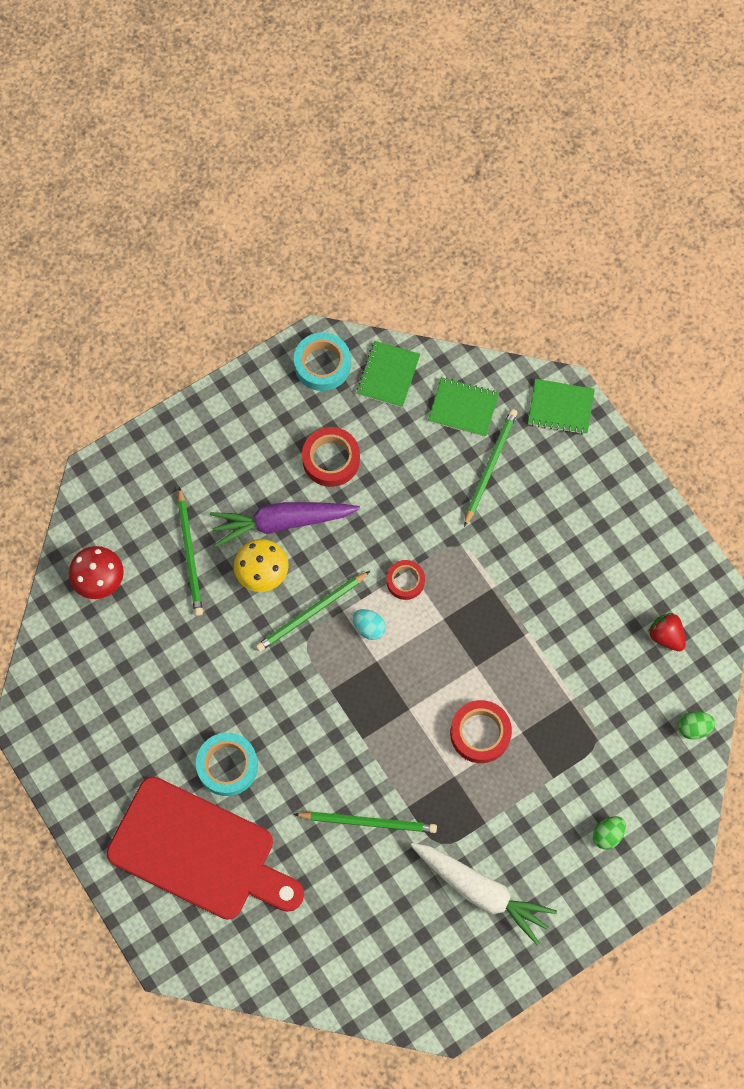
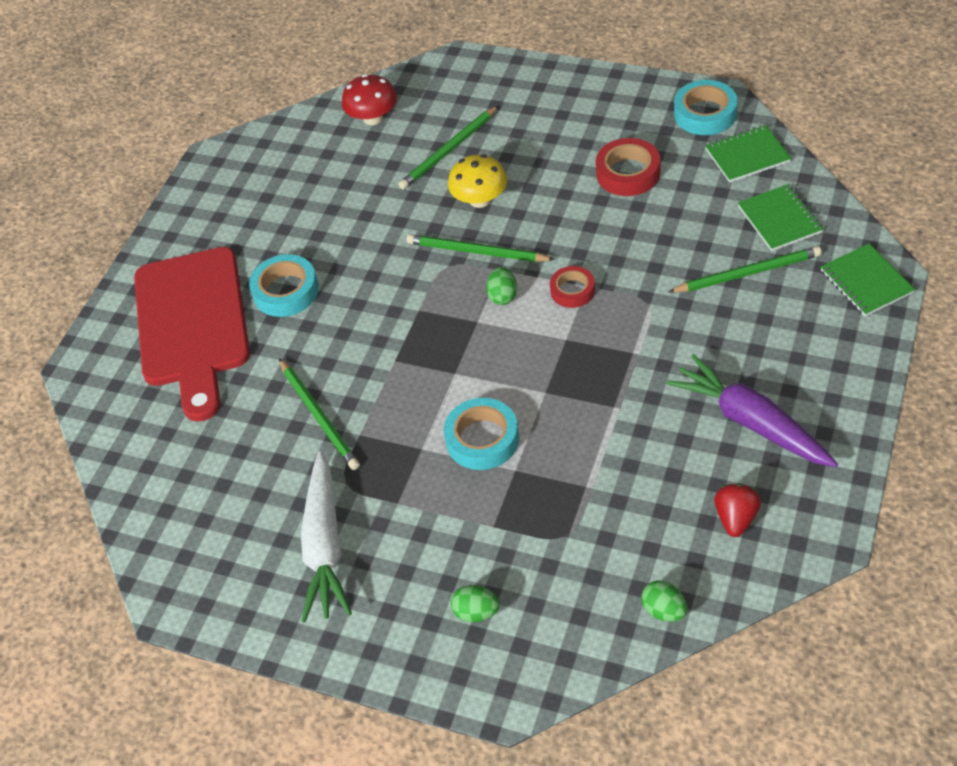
camera: 60 degrees right, 20 degrees down
(282, 522) = (537, 182): purple carrot -> purple carrot (751, 422)
(369, 627) = (503, 296): turquoise egg -> green egg
(480, 733) = (482, 439): red tape -> turquoise tape

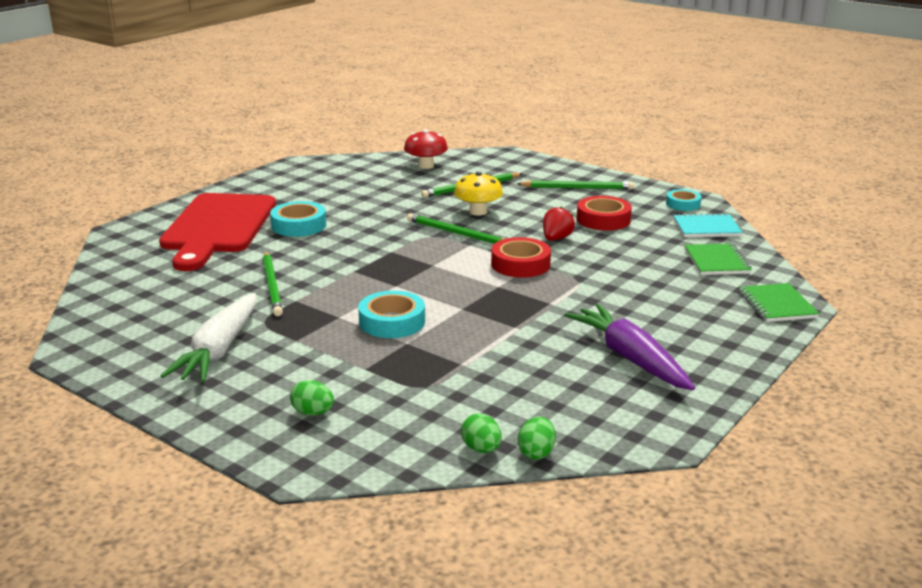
camera: 10 degrees right, 25 degrees down
(503, 296) = (462, 257): green egg -> green egg (536, 453)
(572, 290) = (520, 264): red tape -> red tape, size x1.53
(705, 114) = (683, 204): turquoise tape -> turquoise tape, size x0.65
(736, 518) = (583, 409): red strawberry -> red strawberry (556, 239)
(747, 156) = (706, 228): green notebook -> turquoise notebook
(748, 273) = (674, 282): green pencil -> green pencil (577, 188)

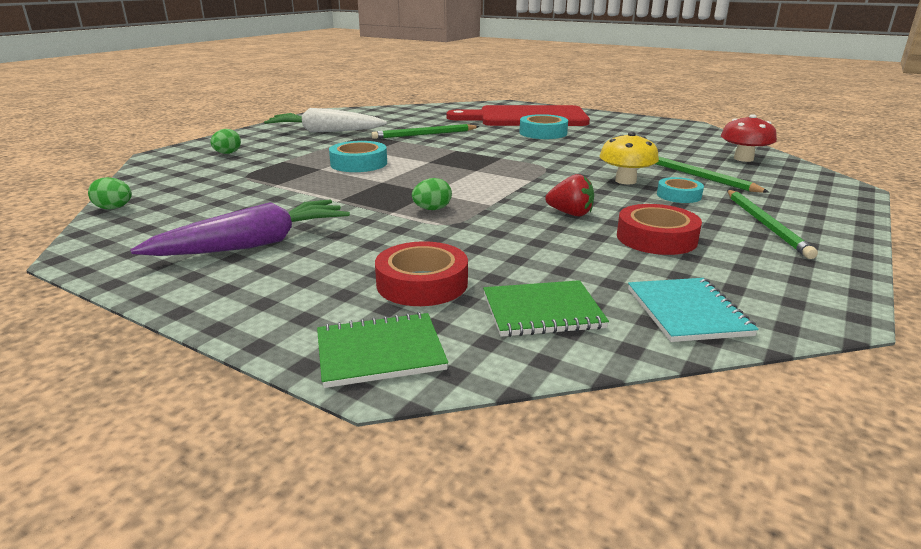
camera: 85 degrees right, 0 degrees up
(457, 233) = (557, 175): green pencil -> none
(481, 449) = (138, 193): green egg -> green egg (432, 209)
(520, 264) = (488, 199): red tape -> red tape (422, 283)
(683, 204) = (786, 297): turquoise tape -> turquoise tape (679, 195)

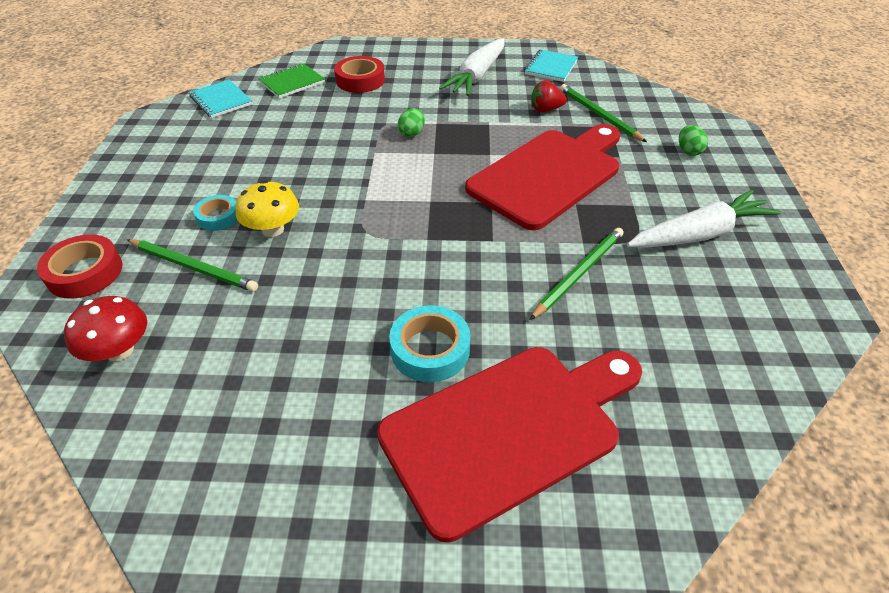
camera: 150 degrees right, 20 degrees up
(114, 208) = (607, 74): green egg -> none
(146, 230) = (551, 67): none -> turquoise notebook
(254, 244) = (477, 76): purple carrot -> white carrot
(359, 163) = (549, 175): turquoise tape -> red cutting board
(380, 352) = (347, 51): green notebook -> none
(570, 214) = (307, 159): red strawberry -> red strawberry (545, 110)
(656, 238) = (238, 150): red tape -> red tape (85, 272)
(765, 225) = (150, 192): green pencil -> green pencil (599, 115)

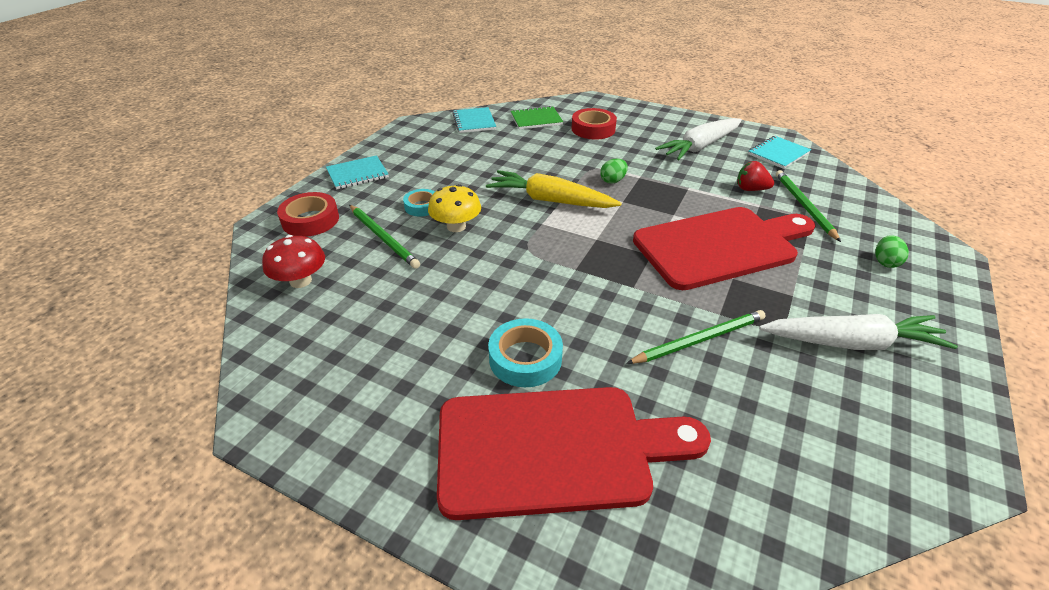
camera: 25 degrees right, 5 degrees down
(112, 199) = (357, 174): none -> turquoise notebook
(359, 171) = (550, 200): none -> yellow carrot

